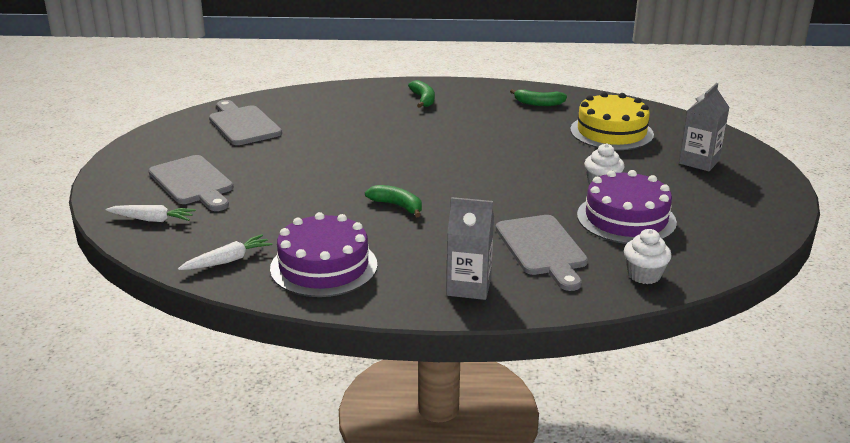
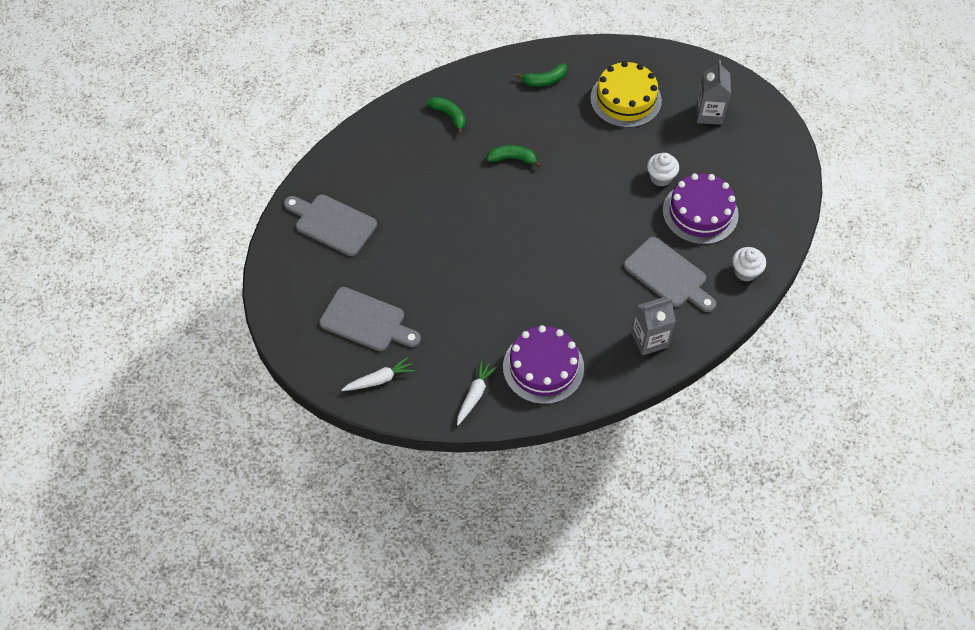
camera: 30 degrees left, 30 degrees up
(397, 206) = (539, 274): green banana -> green banana (512, 158)

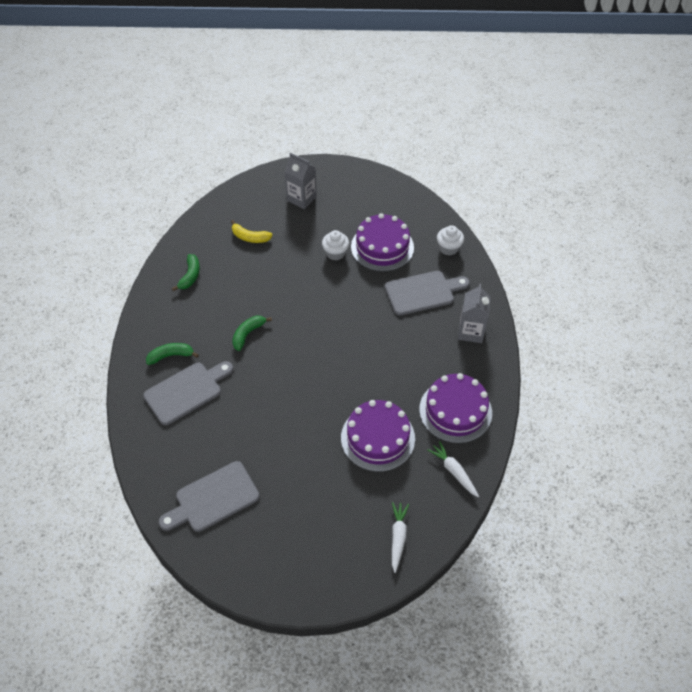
camera: 60 degrees left, 5 degrees down
(366, 321) = (333, 519): grey cutting board -> grey cutting board (186, 391)
(470, 316) = (377, 438): none -> purple cake
(625, 99) = (250, 237): yellow cake -> yellow banana

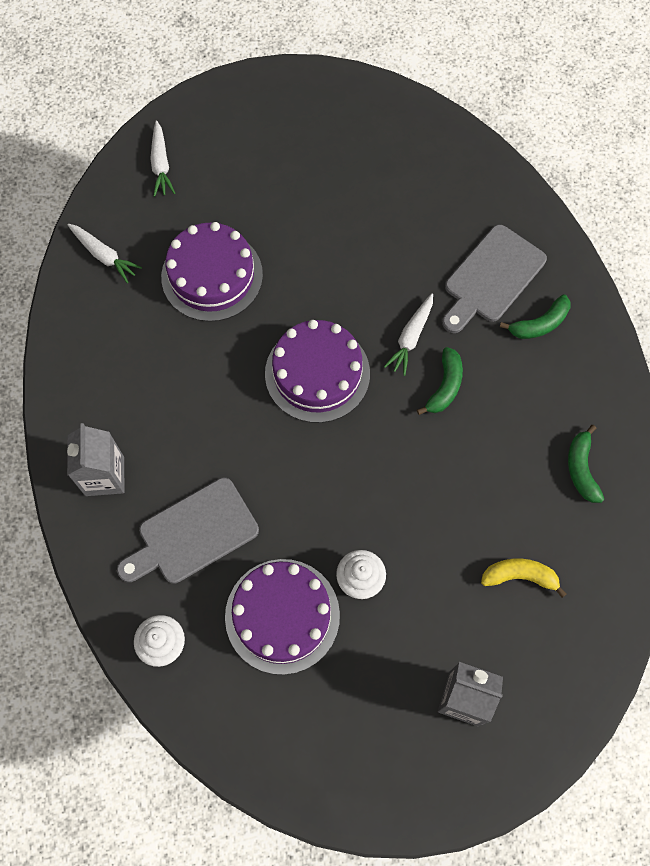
camera: 165 degrees right, 15 degrees up
(213, 498) = (394, 156): grey cutting board -> none
(256, 366) = (411, 337): none -> white carrot
(455, 411) = (112, 339): purple cake -> purple cake (317, 373)

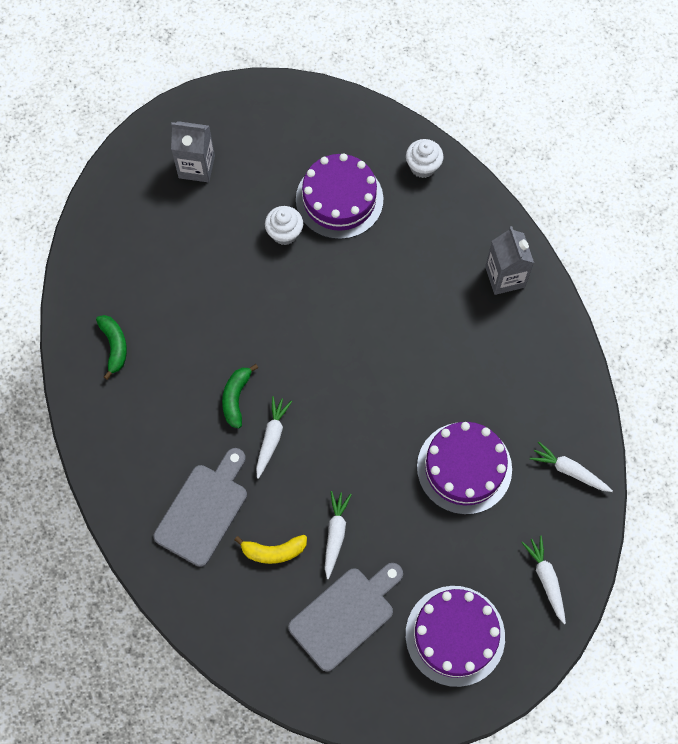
camera: 170 degrees right, 0 degrees up
(192, 533) = (422, 245): grey cutting board -> grey cutting board (345, 615)
(317, 373) = (349, 391): purple cake -> purple cake (455, 635)
(359, 234) = (335, 534): none -> white carrot
(520, 576) = (160, 255): yellow banana -> yellow banana (273, 551)
(539, 324) = (156, 471): green banana -> none

